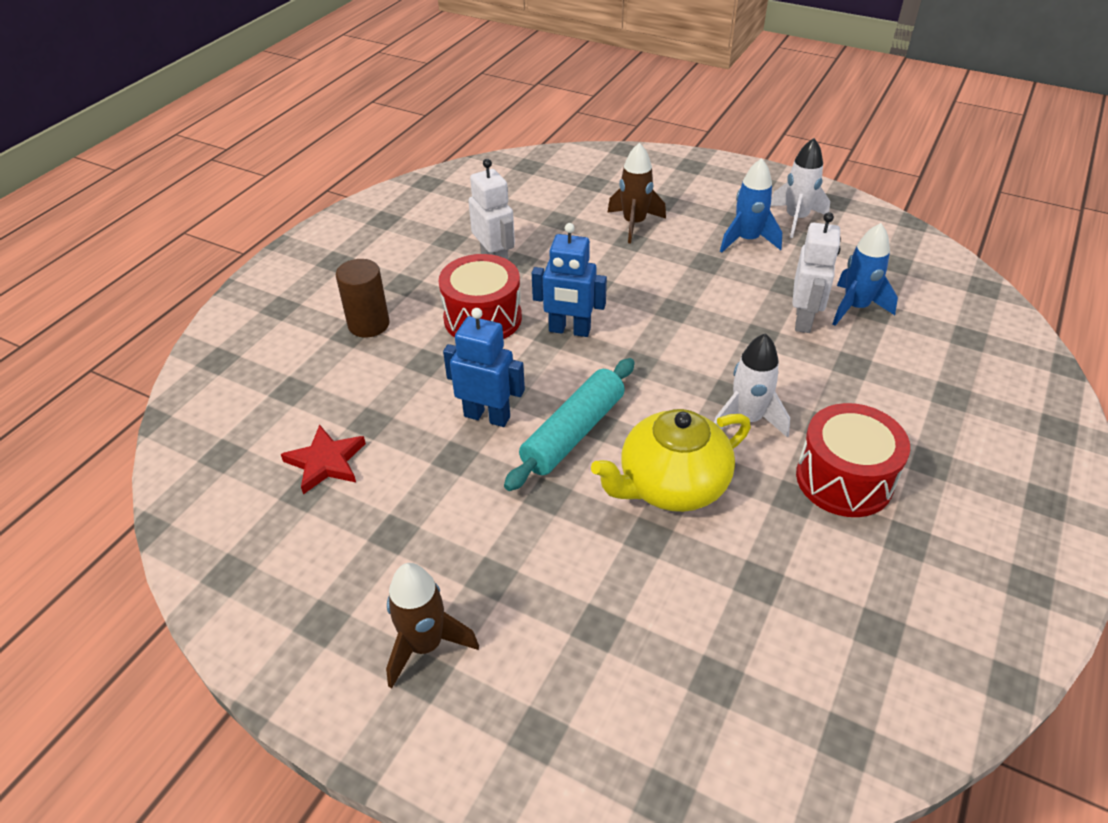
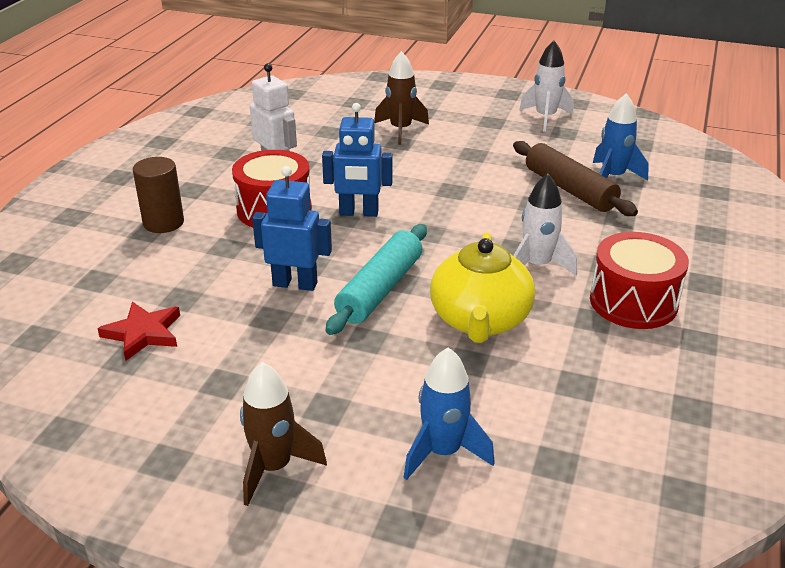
camera: 10 degrees left, 10 degrees down
(671, 485) = (480, 321): yellow teapot -> yellow teapot turned 45 degrees counterclockwise
(747, 240) = (506, 135): blue rocket -> blue rocket (443, 452)
(803, 320) = (569, 189): white robot -> brown rolling pin

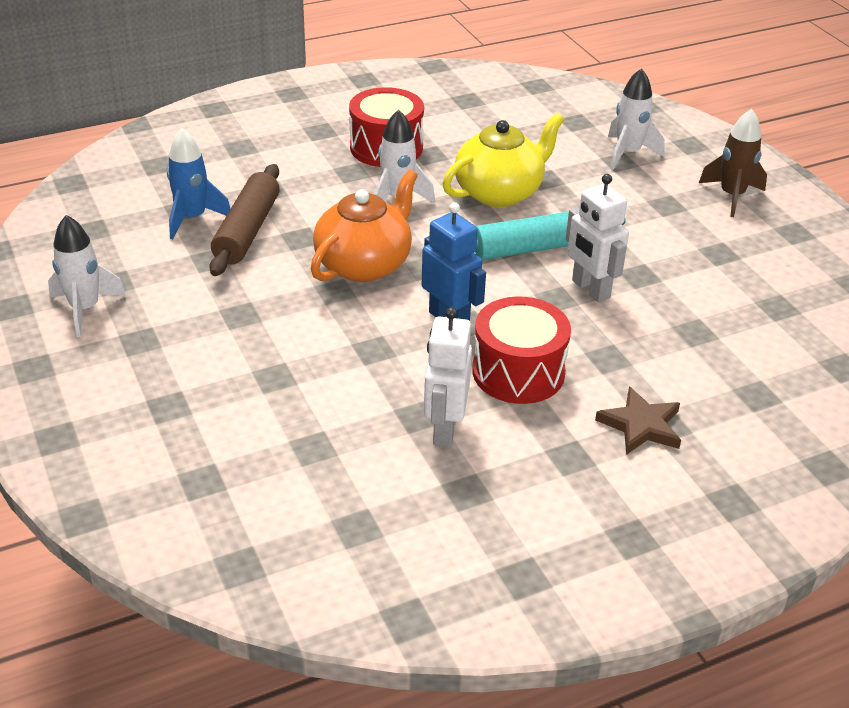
camera: 135 degrees left, 5 degrees up
(143, 333) = (750, 319): red star -> none
(163, 223) = (641, 425): brown cylinder -> brown star
(295, 284) = (590, 289): blue robot -> white robot
(400, 130) = (242, 394): brown rocket -> none
(443, 452) = (628, 154): blue rocket -> white rocket
(466, 212) = (364, 264): none -> orange teapot

